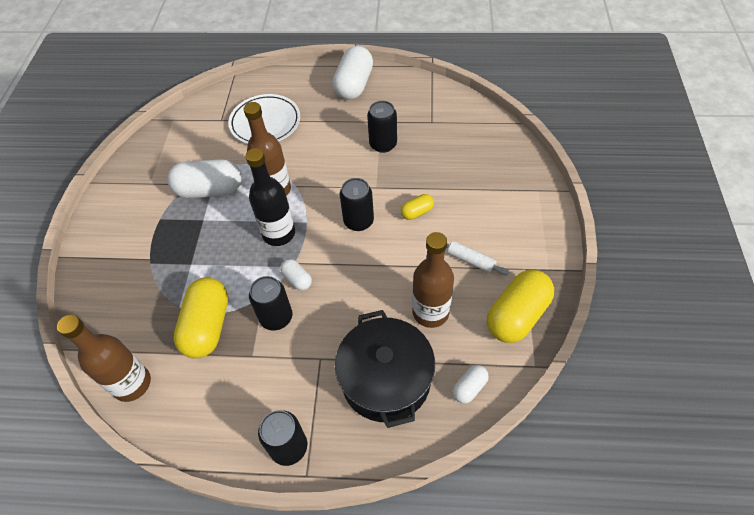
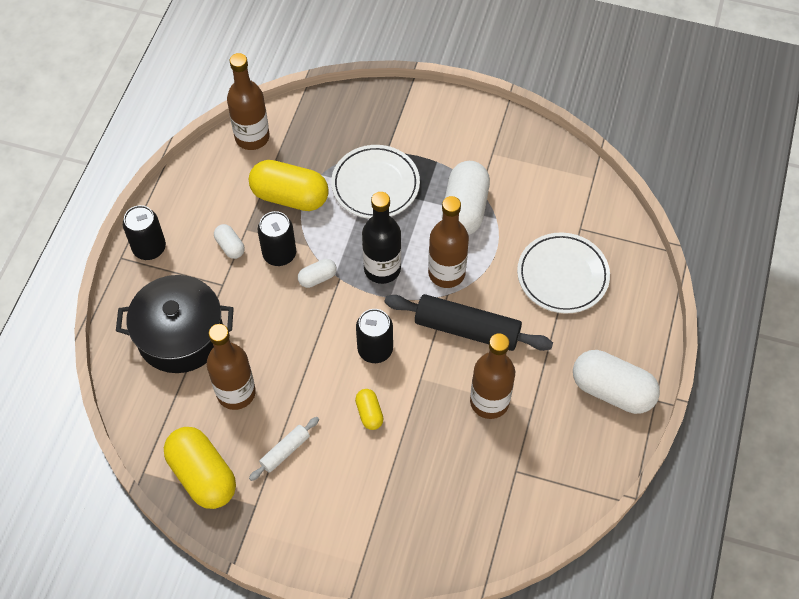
camera: 100 degrees right, 5 degrees up
(188, 259) = (375, 185): none -> white plate
(325, 168) = (467, 329): none -> black rolling pin
(383, 144) = (489, 402): black can -> brown bottle
(469, 388) = (145, 405): white capsule -> white capsule (230, 246)

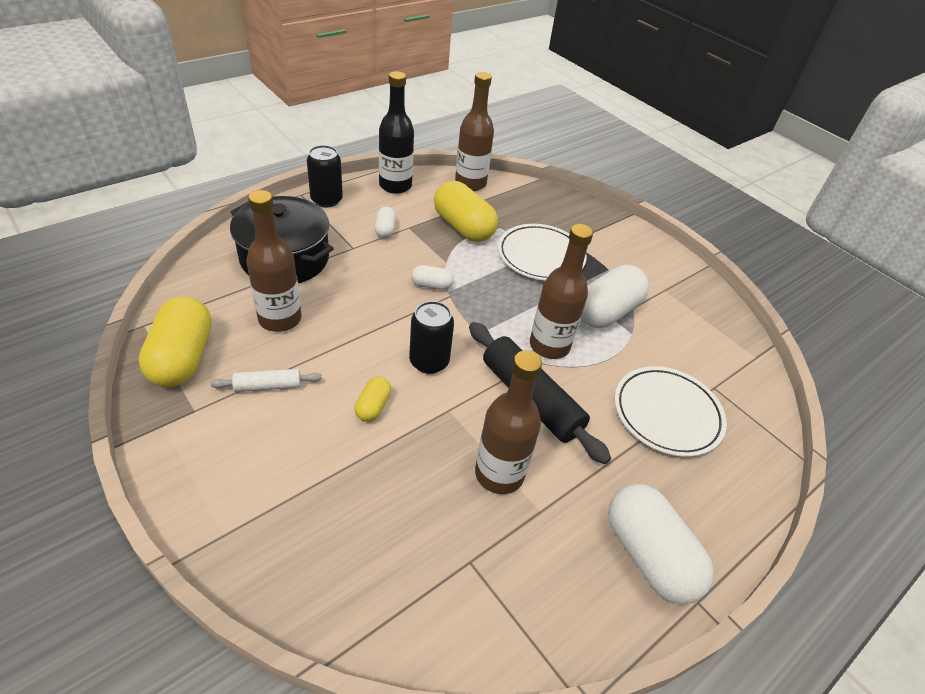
camera: 30 degrees right, 15 degrees down
(279, 254) = (417, 254): black can -> none
(382, 269) = (493, 310): black bottle -> black bottle (395, 186)

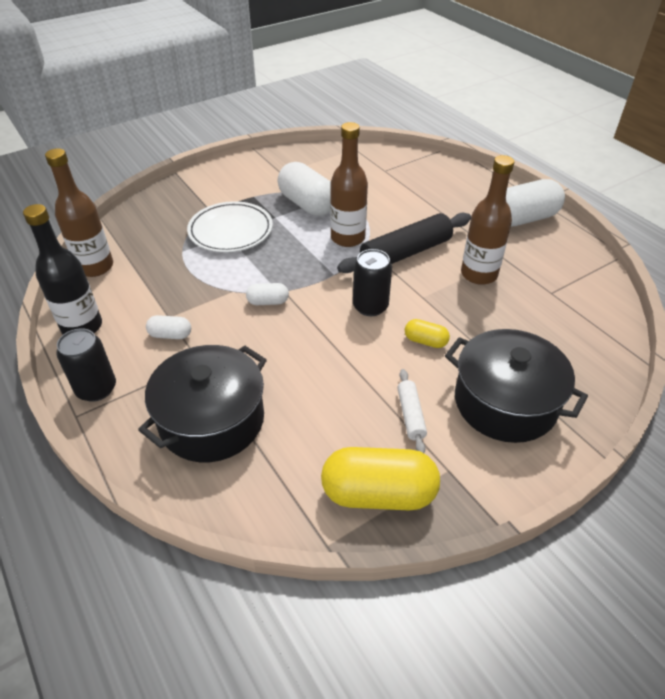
camera: 80 degrees left, 0 degrees up
(272, 471) = (505, 402): none -> black pot
(280, 319) = (316, 415): brown bottle -> none
(431, 285) = (268, 302): white capsule -> white capsule turned 75 degrees clockwise
(463, 227) = (176, 276): yellow capsule -> none
(667, 414) = (411, 193): white plate -> none

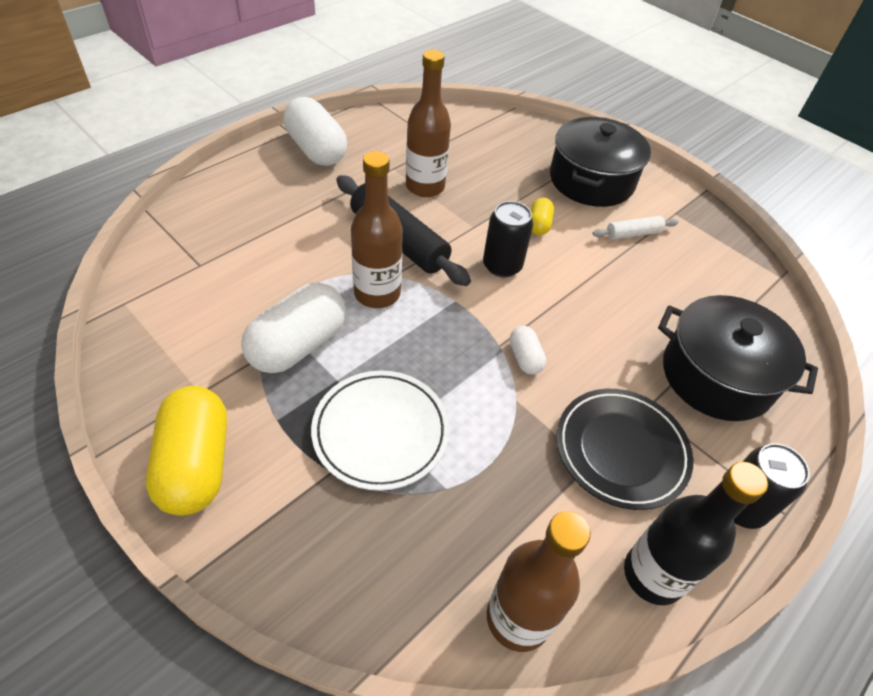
camera: 105 degrees left, 5 degrees up
(170, 335) = (621, 450): white capsule -> black plate
(378, 494) = (720, 250): yellow capsule -> yellow capsule (196, 464)

